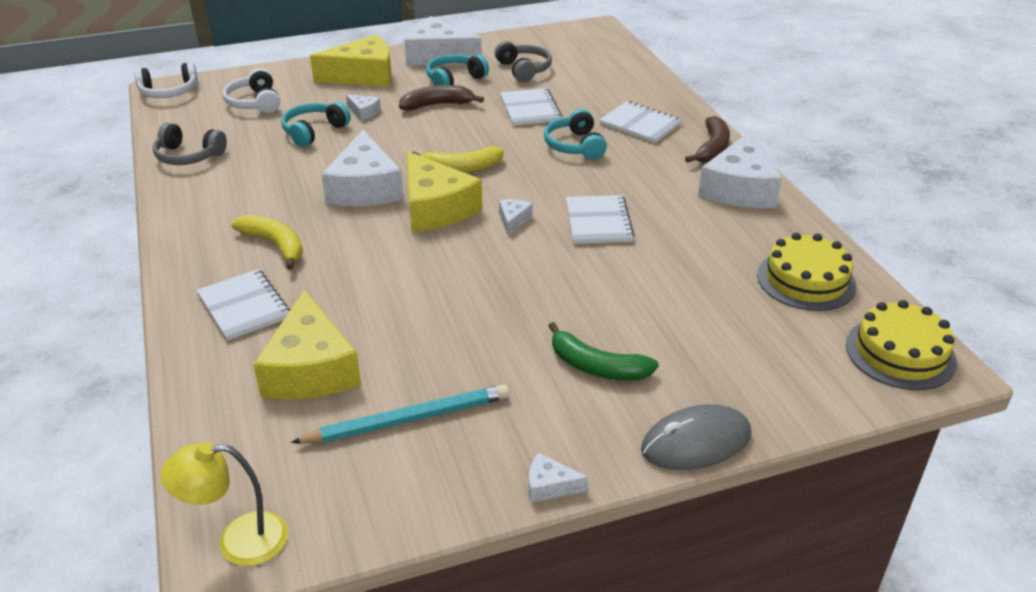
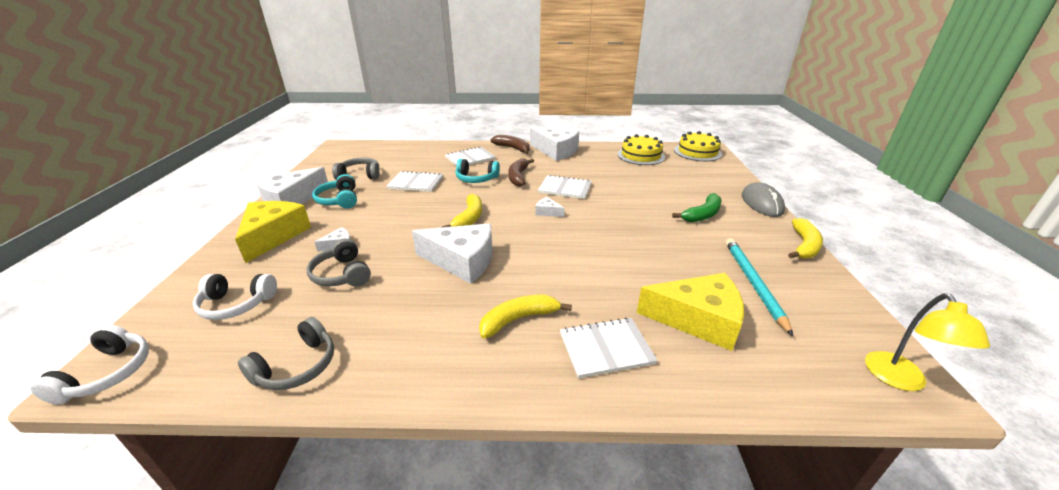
camera: 70 degrees left, 5 degrees down
(314, 131) = (342, 274): turquoise headphones -> grey headphones
(435, 208) = (513, 236): yellow cheese -> none
(438, 105) = (369, 212): brown banana -> brown banana (518, 177)
(549, 486) = (804, 246): white cheese -> yellow banana

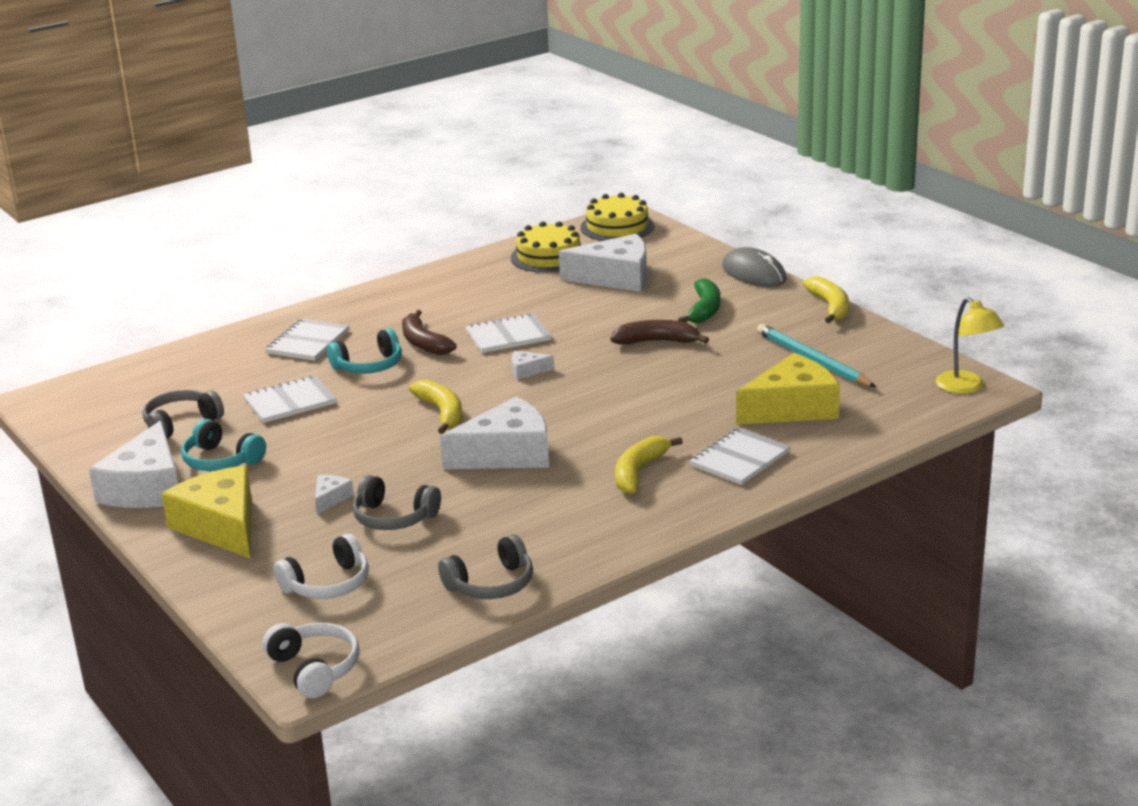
camera: 35 degrees left, 5 degrees down
(297, 366) = (491, 584): grey headphones -> grey headphones turned 60 degrees clockwise
(513, 148) = (349, 306): brown banana -> brown banana (657, 342)
(556, 151) = (420, 288): white cheese -> white cheese (615, 277)

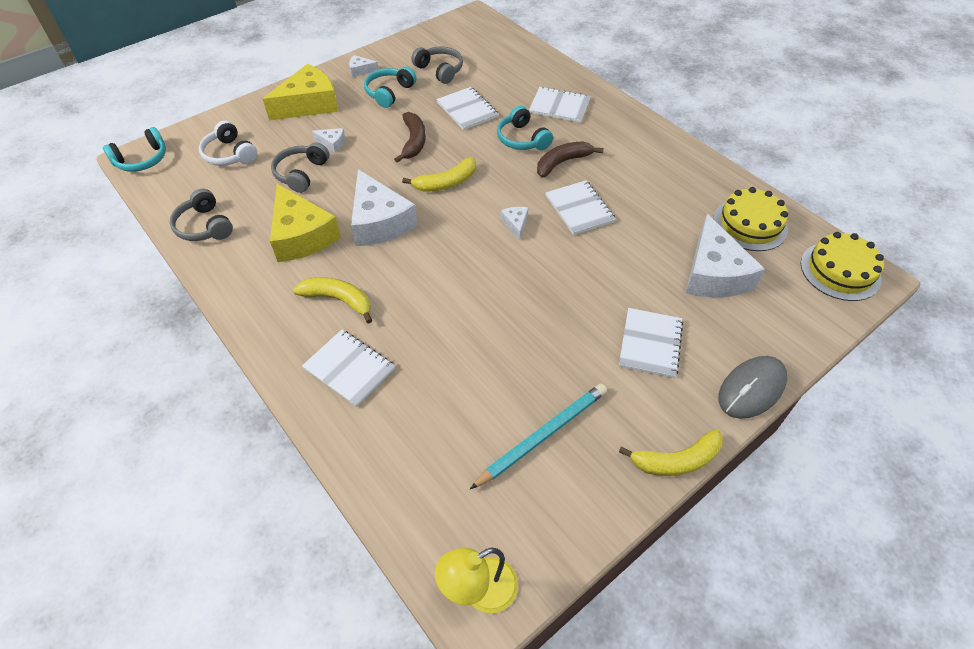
camera: 85 degrees right, 25 degrees up
(147, 487) = (361, 70): white cheese -> white cheese, size x0.43
(315, 669) = (142, 160): white headphones -> turquoise headphones
(657, 342) = (576, 308): brown banana -> brown banana (413, 142)
(704, 310) = (650, 344): green banana -> white notebook
(792, 408) = (440, 412): yellow cheese -> yellow cheese (301, 235)

